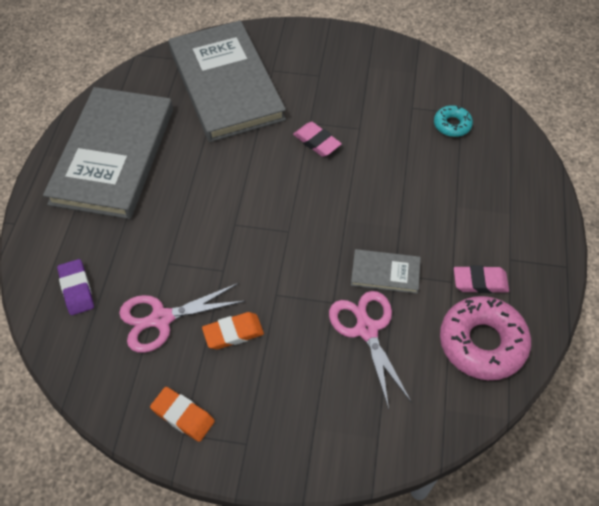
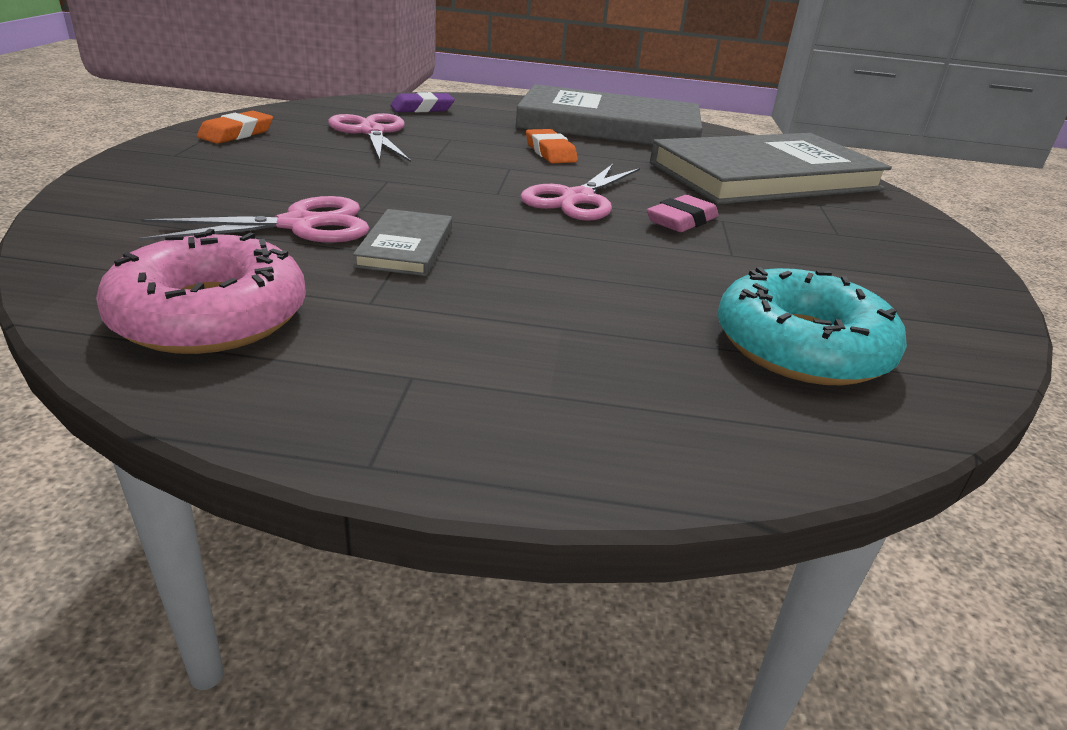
camera: 85 degrees right, 25 degrees down
(233, 333) = (336, 157): orange eraser -> orange eraser (550, 152)
(291, 189) = (577, 199): none -> pink scissors
(452, 125) = (801, 347): turquoise donut -> turquoise donut, size x1.92
(480, 282) = (358, 330): pink eraser -> none

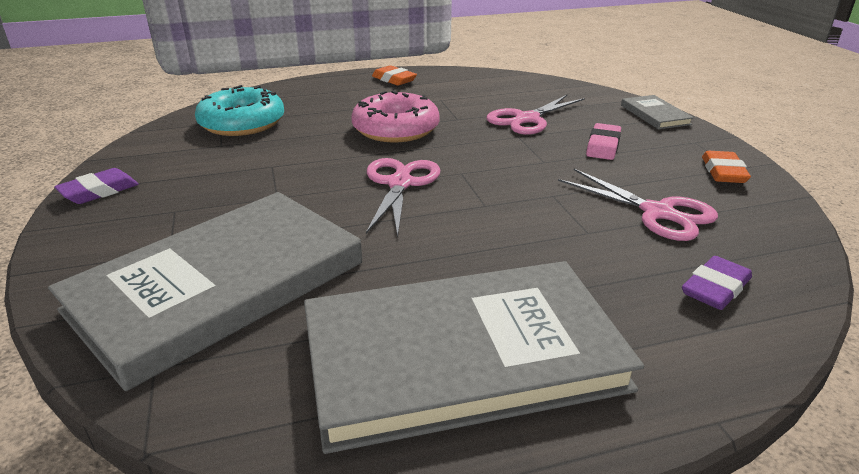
camera: 160 degrees right, 0 degrees up
(210, 316) = (485, 84): pink donut -> pink donut (396, 129)
(406, 247) = (461, 122): grey book -> grey book (655, 115)
(550, 152) = (474, 243): orange eraser -> orange eraser (394, 80)
(681, 221) = (311, 185): pink eraser -> pink eraser (603, 146)
(957, 275) = (99, 191): none -> purple eraser

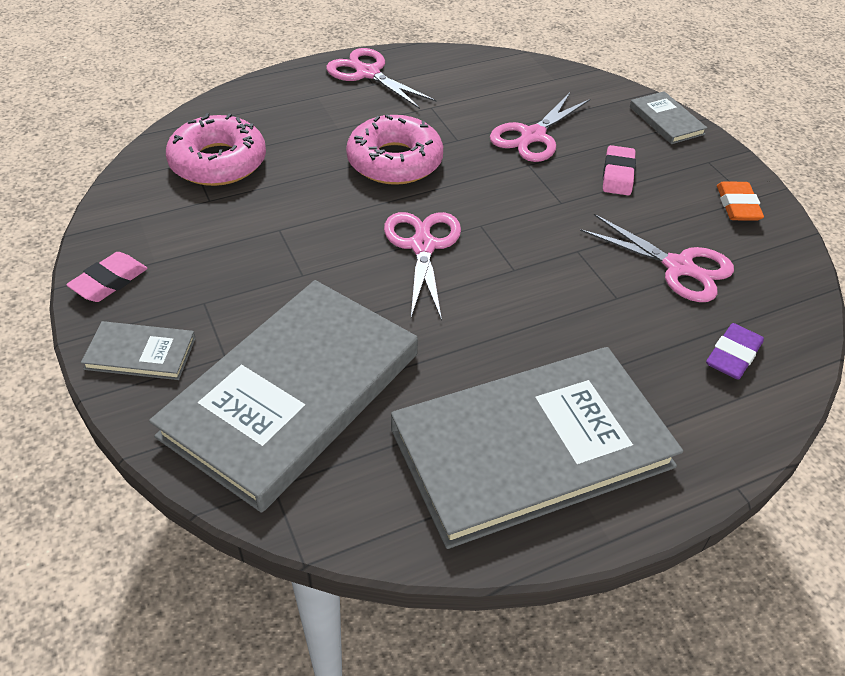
camera: 10 degrees left, 15 degrees up
(91, 243) = (140, 353): none -> grey book
(99, 191) = (109, 281): purple eraser -> pink eraser
(242, 123) = (218, 162): turquoise donut -> pink donut
(394, 80) = (368, 73): orange eraser -> pink scissors

